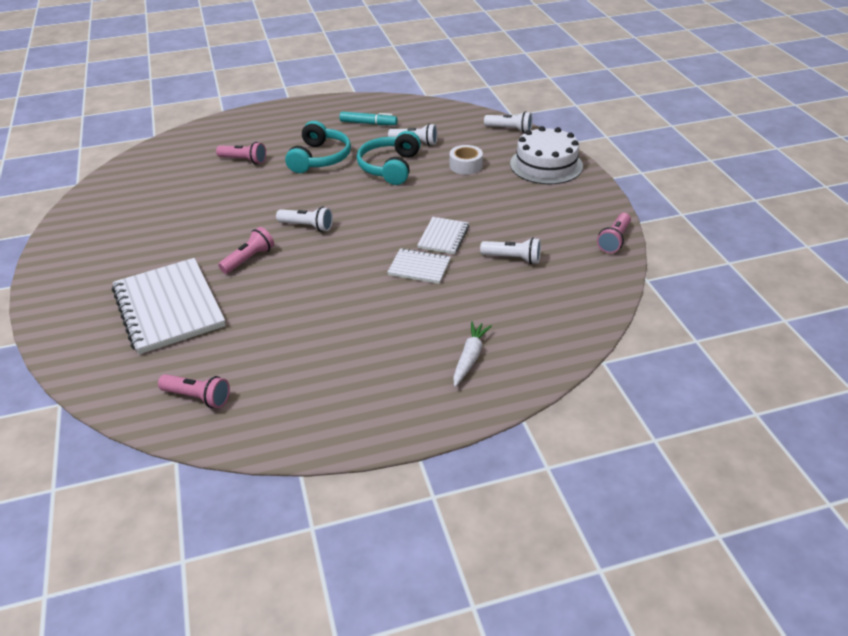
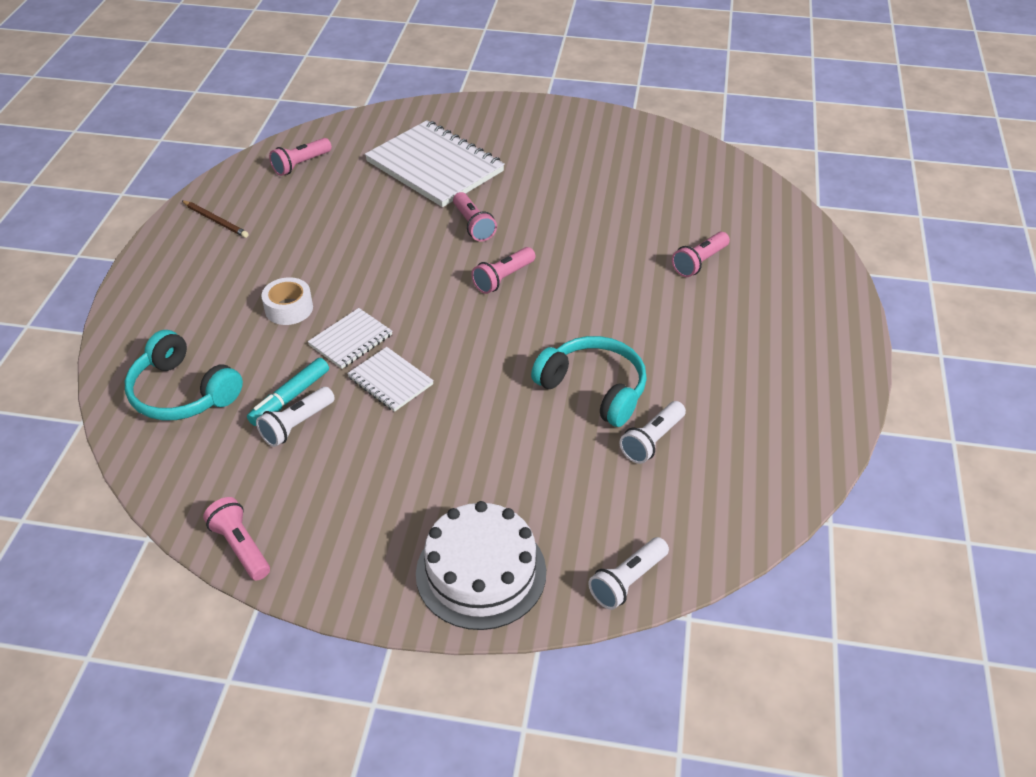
camera: 115 degrees right, 5 degrees up
(168, 308) = (435, 166): white notebook -> white notebook turned 45 degrees clockwise
(307, 226) = (503, 278): white flashlight -> pink flashlight
(320, 158) = (663, 329): turquoise headphones -> turquoise headphones (182, 392)
(322, 413) = (216, 220): none -> brown pencil
(368, 123) = (746, 408): turquoise marker -> turquoise marker (290, 397)
(466, 165) = (545, 472): white tape -> white tape (289, 308)
(470, 358) = (184, 326): white carrot -> none

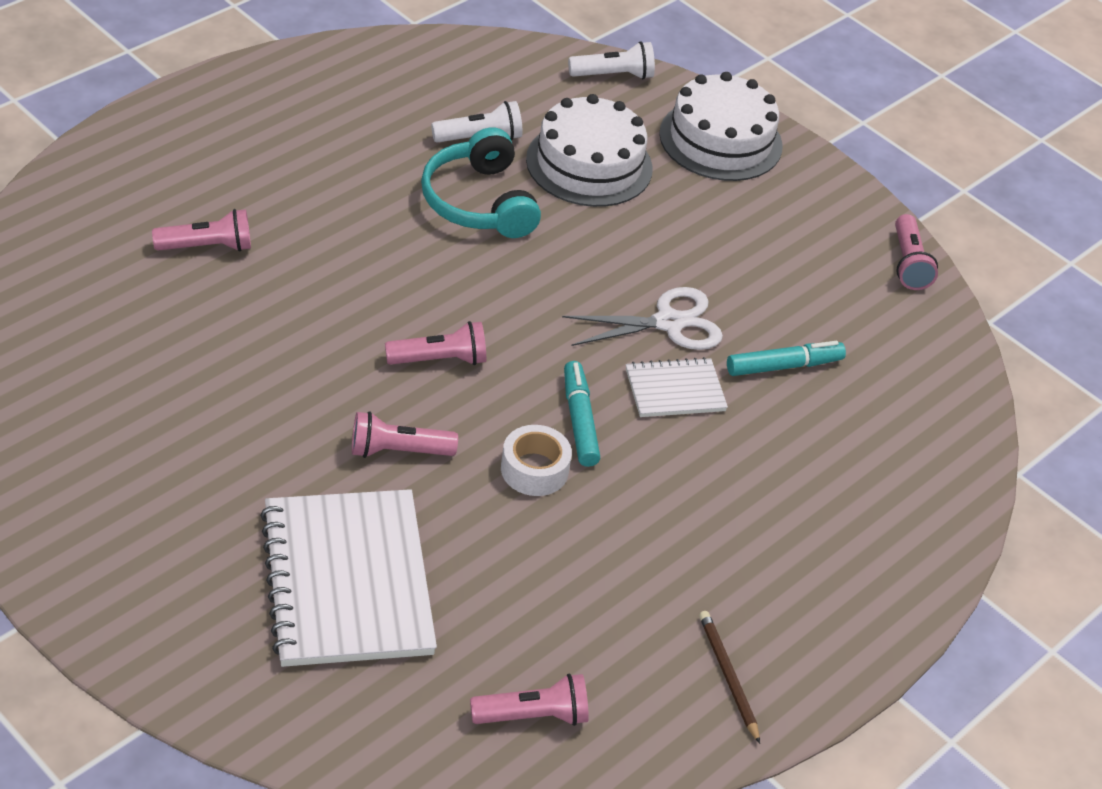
camera: 150 degrees left, 0 degrees up
(182, 392) = (895, 438): turquoise headphones -> none
(289, 308) = (717, 472): white tape -> white tape (534, 469)
(296, 425) = (794, 335): white flashlight -> none
(390, 381) = (668, 323): white notebook -> white scissors
(393, 291) = (579, 420): none -> turquoise marker
(473, 225) = (398, 451): pink flashlight -> pink flashlight turned 105 degrees counterclockwise
(556, 472) = (589, 164): none -> white cake

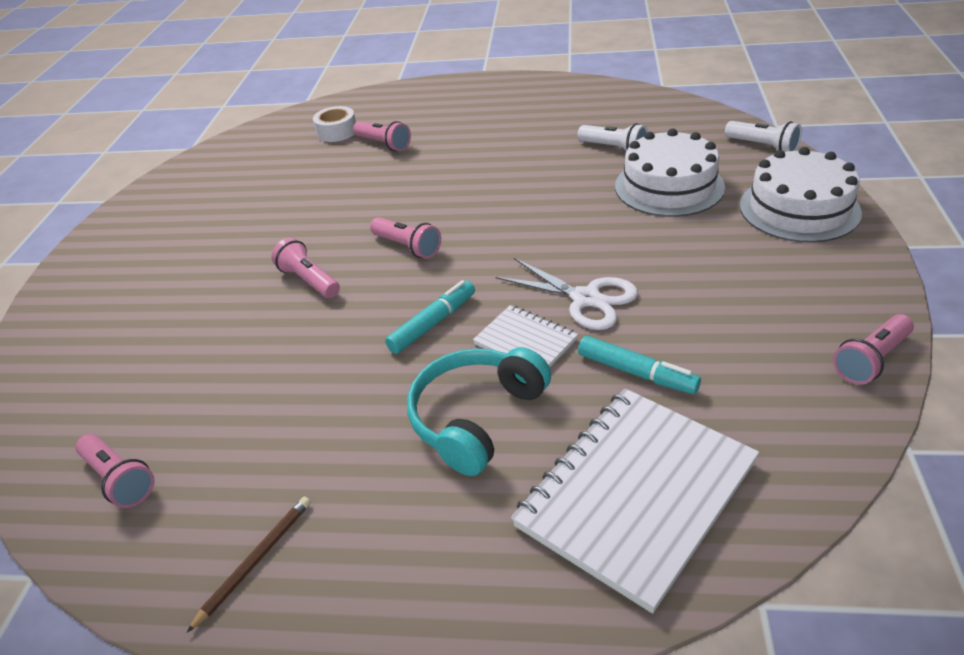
camera: 60 degrees right, 5 degrees down
(347, 581) = (175, 330): white notebook -> white notebook (636, 494)
(479, 202) = (561, 179): turquoise headphones -> turquoise headphones (476, 417)
(534, 469) = (361, 335): white tape -> white tape (337, 132)

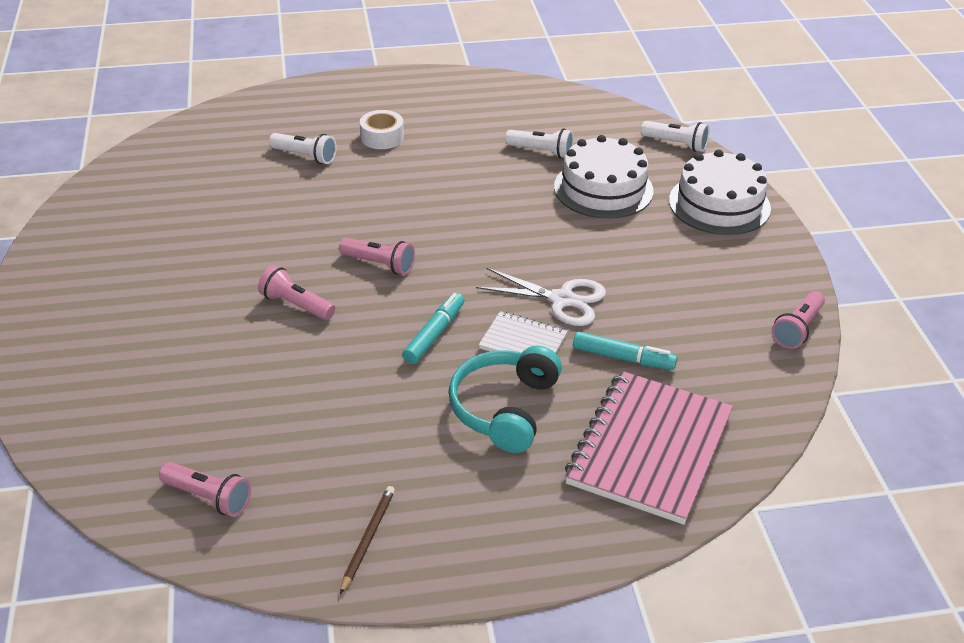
camera: 20 degrees left, 0 degrees up
(337, 132) = (246, 143): white tape -> white tape (382, 137)
(384, 144) = (305, 156): pink flashlight -> white flashlight
(636, 494) = (649, 449): white notebook -> pink notebook

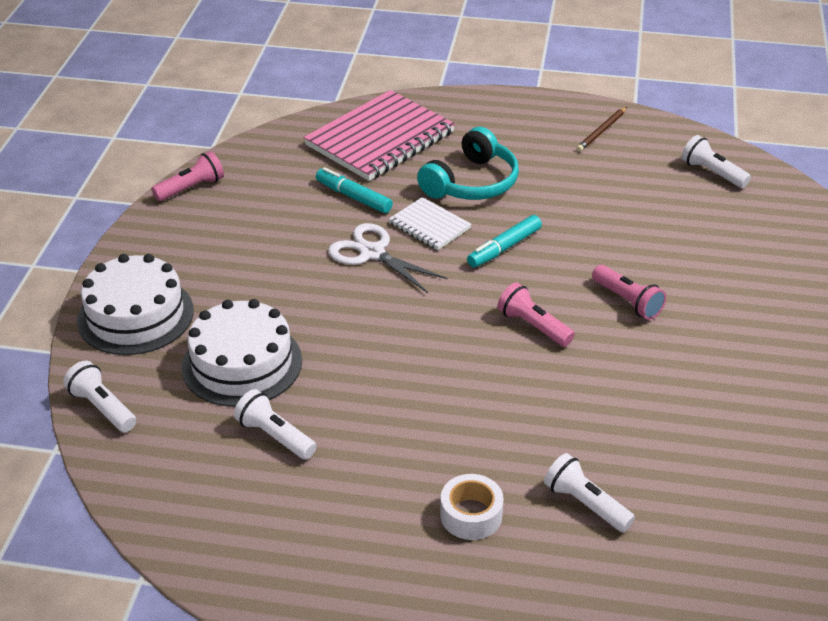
camera: 160 degrees left, 0 degrees up
(208, 498) = (712, 173): pink flashlight -> white flashlight

